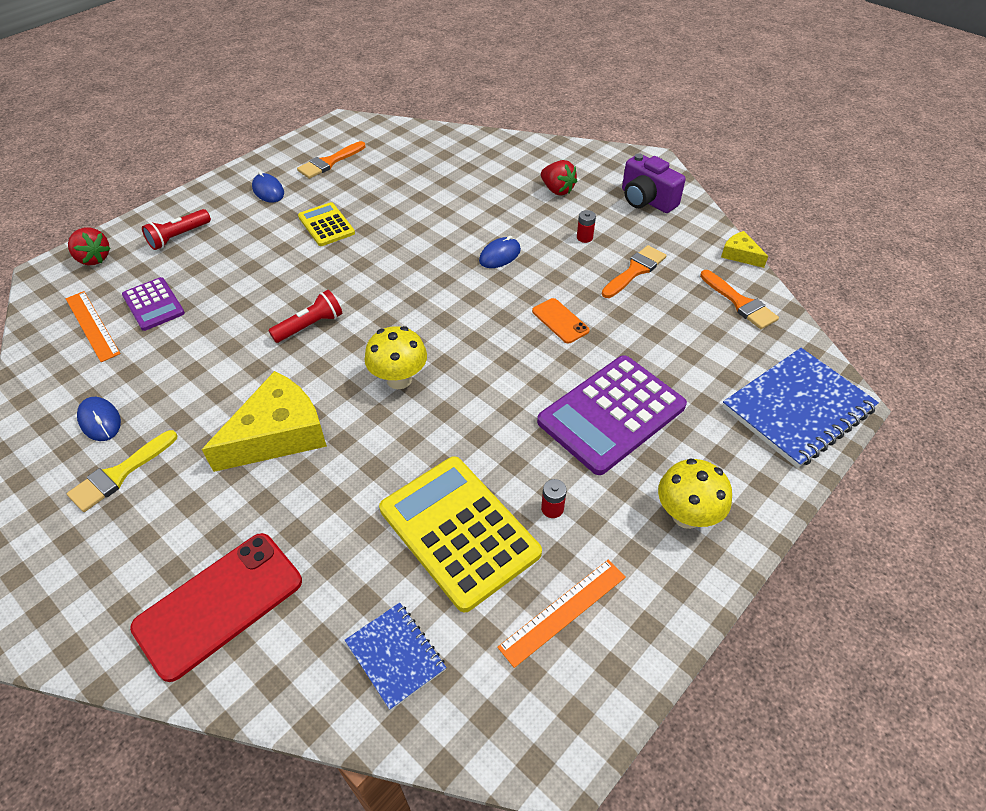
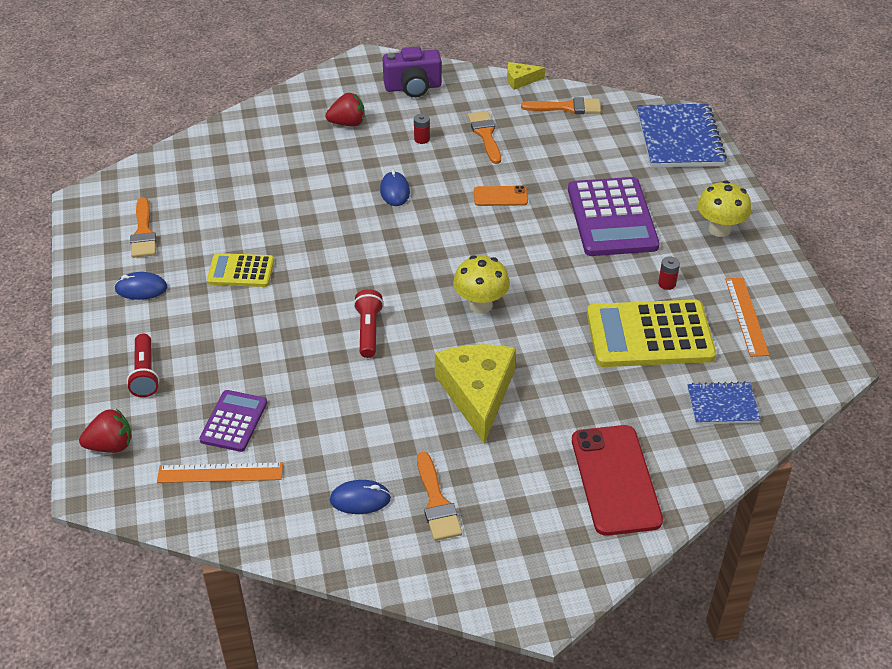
camera: 55 degrees left, 5 degrees down
(119, 474) = (437, 502): yellow brush -> orange brush
(153, 304) = (234, 421): purple calculator -> purple calculator turned 75 degrees counterclockwise

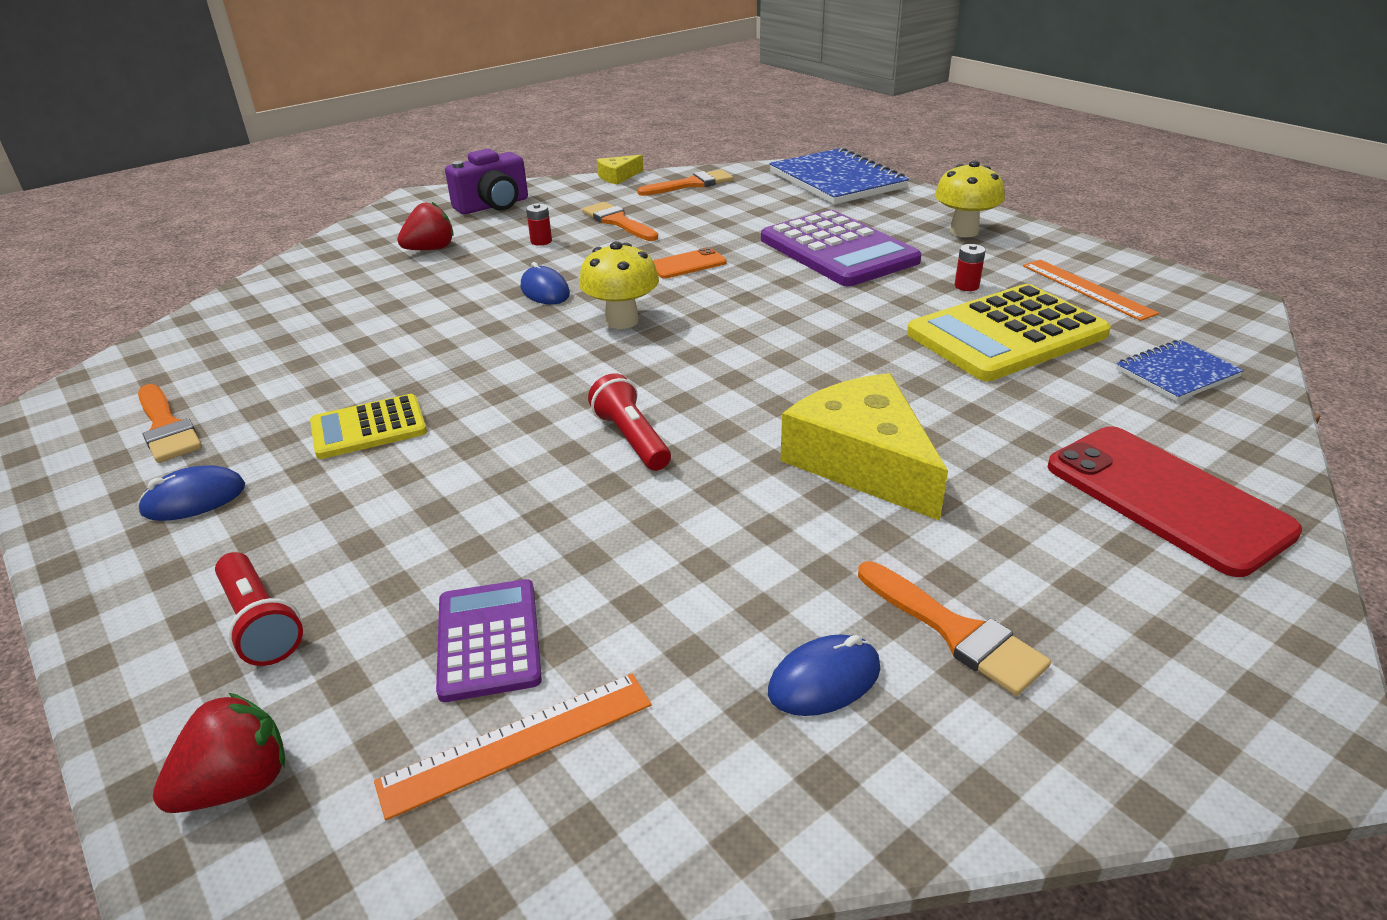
camera: 25 degrees left, 10 degrees down
(480, 305) = (765, 365): yellow mushroom -> yellow mushroom (622, 321)

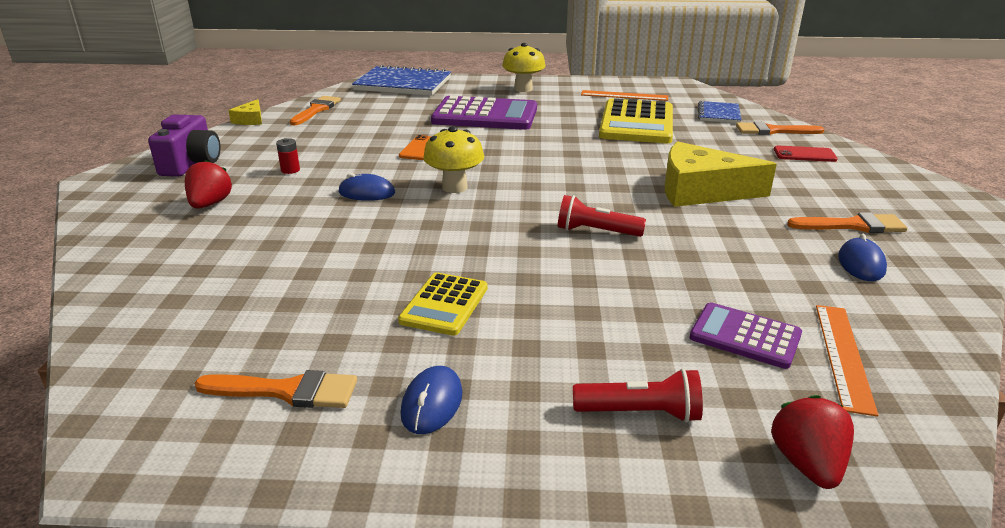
camera: 50 degrees left, 5 degrees down
(618, 222) = (318, 143): orange brush -> orange brush (773, 131)
(966, 286) = (578, 110): red battery -> none
(1166, 498) = (804, 154): red phone -> red phone, size x0.51

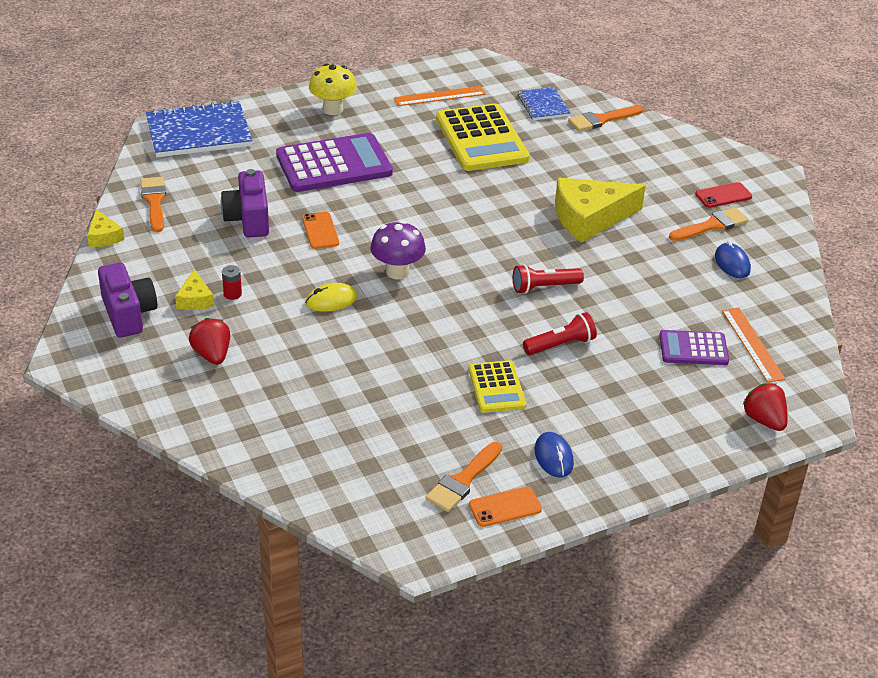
camera: 30 degrees left, 10 degrees up
(256, 167) = (195, 299): none -> yellow cheese
(287, 391) = (463, 480): orange brush -> orange brush turned 150 degrees clockwise
(297, 445) = (505, 507): none -> orange phone
(367, 193) = (331, 300): blue mouse -> yellow mouse
(371, 131) = (248, 219): none -> purple camera
(454, 187) = (397, 272): yellow mushroom -> purple mushroom
(640, 413) = (668, 421): red flashlight -> red flashlight (561, 345)
(804, 154) = (642, 148): red phone -> red phone (723, 195)

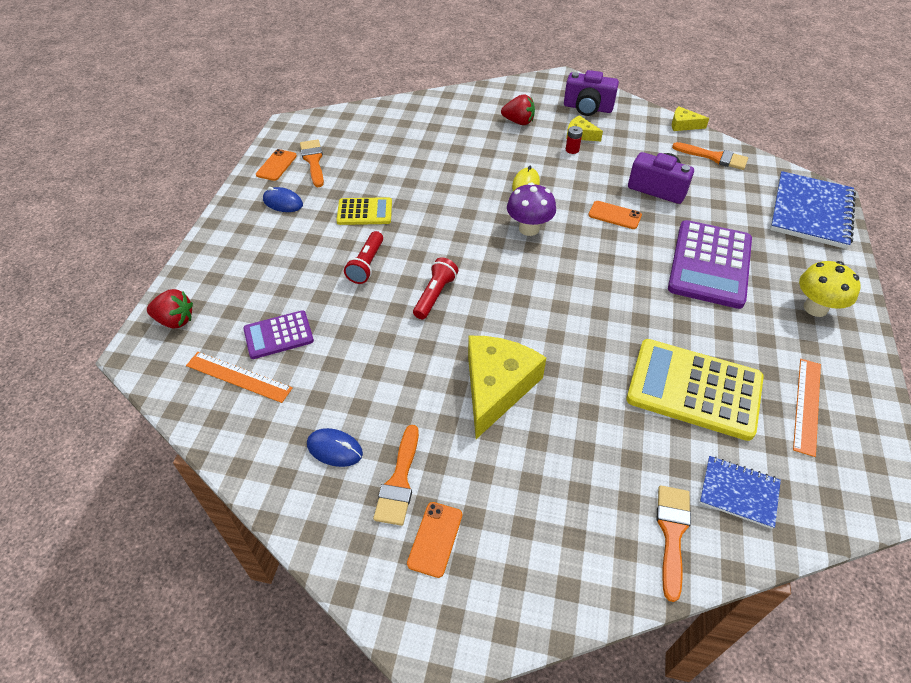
camera: 130 degrees right, 10 degrees up
(496, 387) = (364, 212): yellow calculator -> yellow calculator turned 150 degrees clockwise
(693, 349) = (278, 335): purple calculator -> purple calculator turned 150 degrees counterclockwise
(723, 195) = (435, 539): red phone -> orange phone

